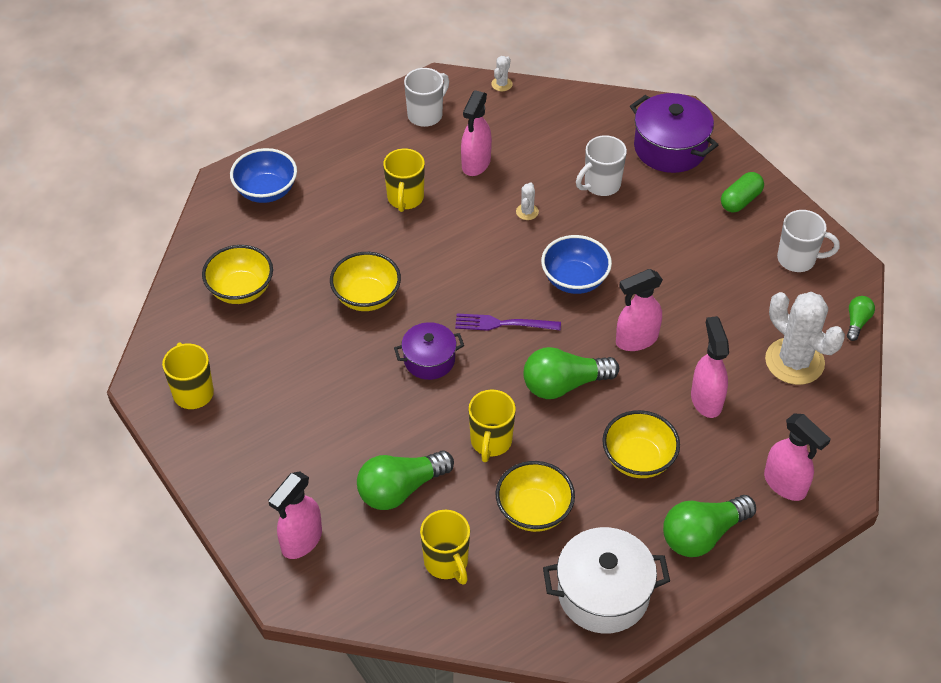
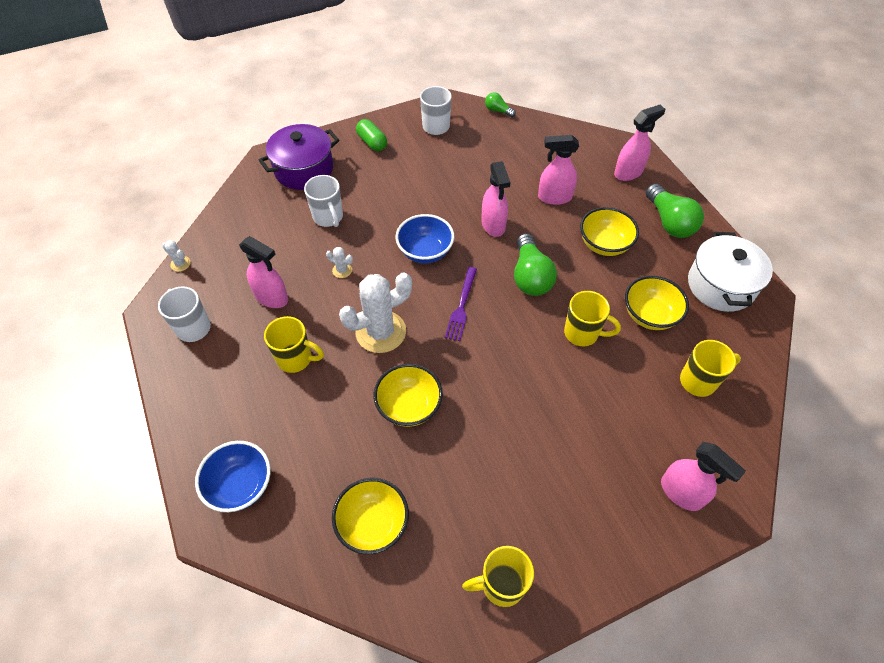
camera: 80 degrees left, 5 degrees up
(400, 489) = (627, 405): green light bulb -> none
(429, 360) = (491, 365): purple pot -> none
(794, 361) = (526, 146): white cactus -> white cactus (381, 332)

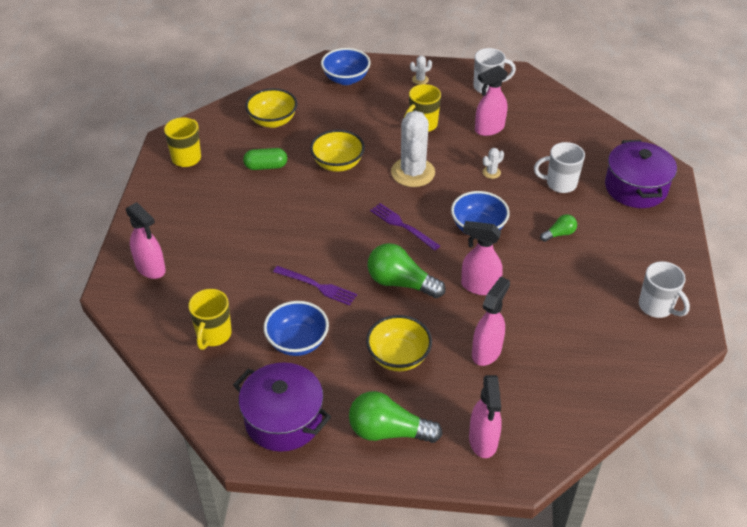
camera: 120 degrees right, 10 degrees down
(180, 264) = (557, 94): white cactus -> white cactus (420, 80)
(372, 142) = (653, 246): green capsule -> green capsule (266, 166)
(498, 111) = (659, 374): green light bulb -> green light bulb (559, 234)
(582, 333) = (317, 286): yellow mug -> purple fork
(649, 315) = (297, 342): yellow bowl -> blue bowl
(681, 493) = (151, 268): pink spray bottle -> pink spray bottle turned 120 degrees counterclockwise
(721, 285) = (283, 419): white pot -> purple pot

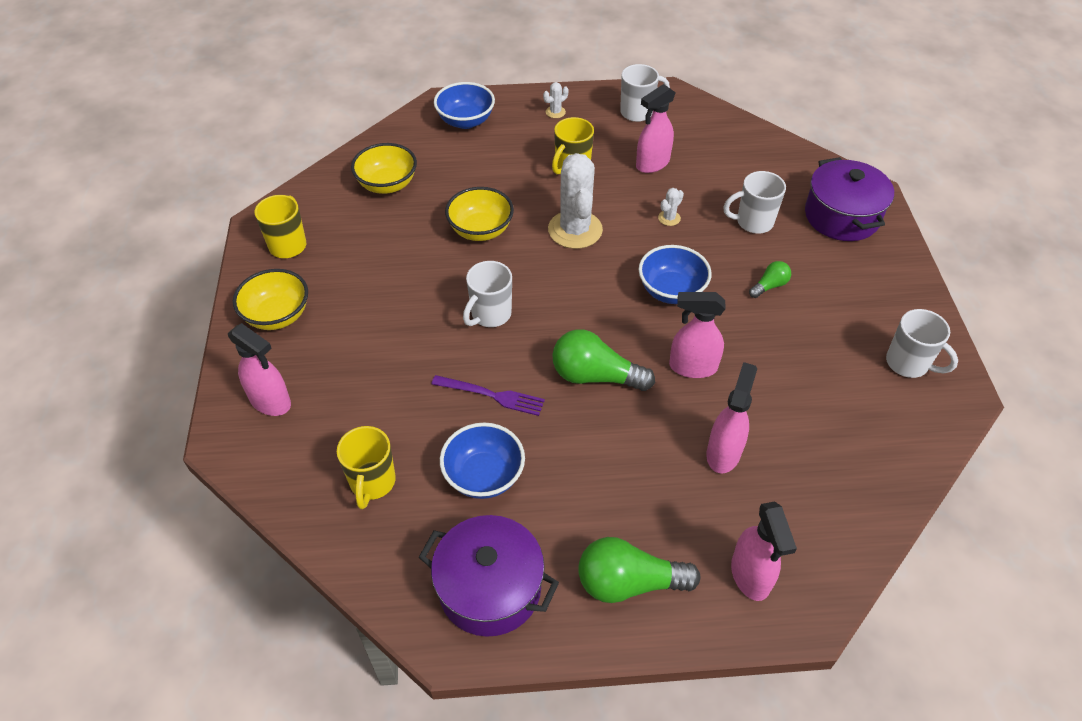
camera: 10 degrees left, 5 degrees up
(266, 166) = (391, 244): green capsule -> none
(330, 227) = (490, 315): none -> white mug
(398, 357) = (616, 477): yellow bowl -> yellow bowl (277, 316)
(402, 225) = (579, 300): purple fork -> none

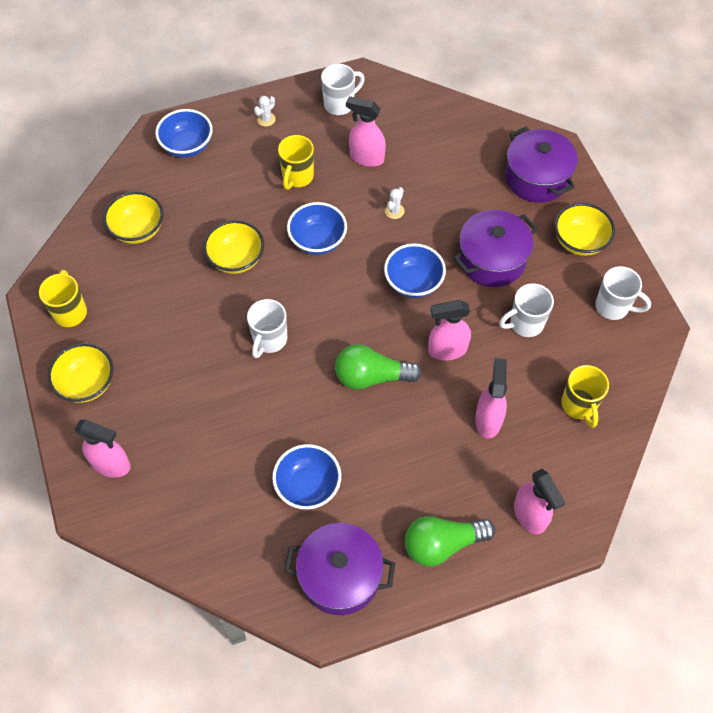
camera: 15 degrees left, 10 degrees up
(372, 483) = (221, 514): yellow mug -> yellow mug (579, 405)
(492, 395) = (293, 414): purple fork -> none
(575, 230) = (317, 240): white cactus -> blue bowl
(652, 164) = (366, 157): pink spray bottle -> pink spray bottle turned 75 degrees clockwise
(753, 222) = (465, 200): white mug -> white mug (525, 324)
(769, 286) = (492, 259): green light bulb -> purple pot
(880, 288) = (579, 241): none -> yellow bowl

